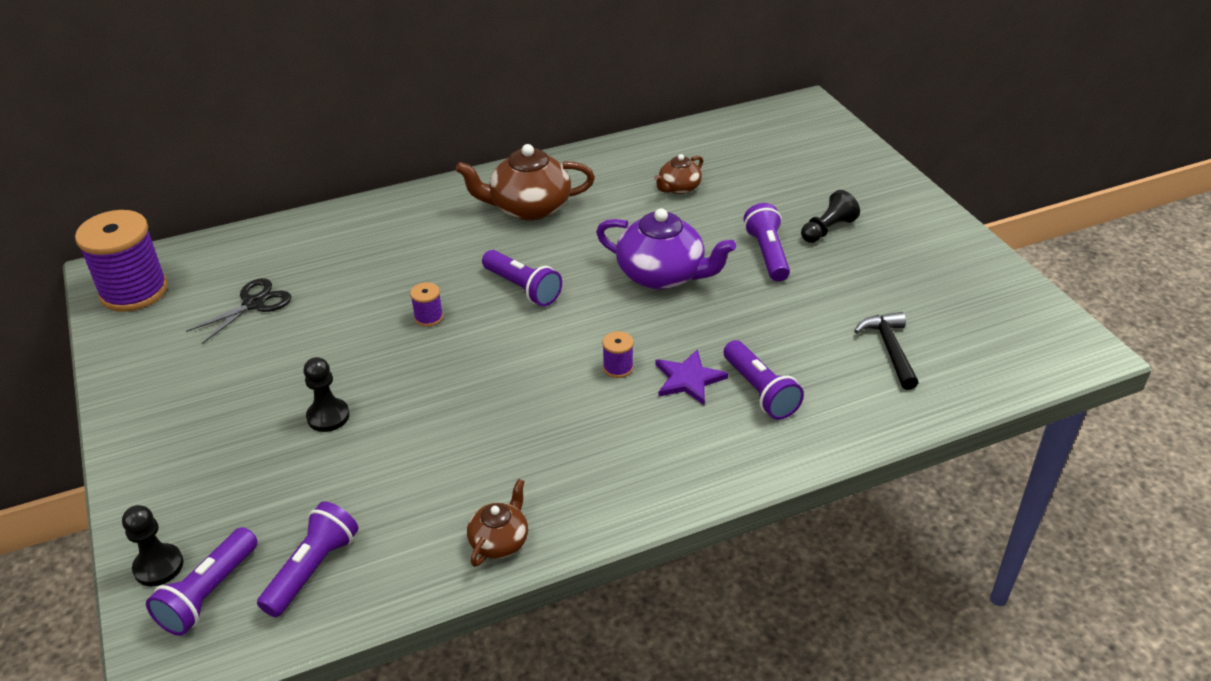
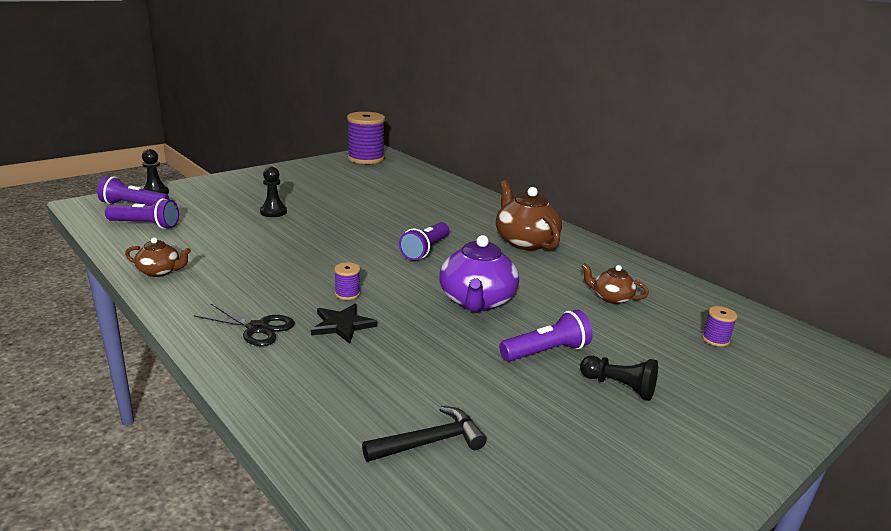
camera: 70 degrees right, 15 degrees down
(254, 304) = (368, 182): black scissors -> black scissors (257, 328)
(428, 317) = (377, 225): purple spool -> purple spool (715, 339)
(688, 379) = (342, 325): purple star -> black star
(760, 391) = (336, 362): purple flashlight -> none

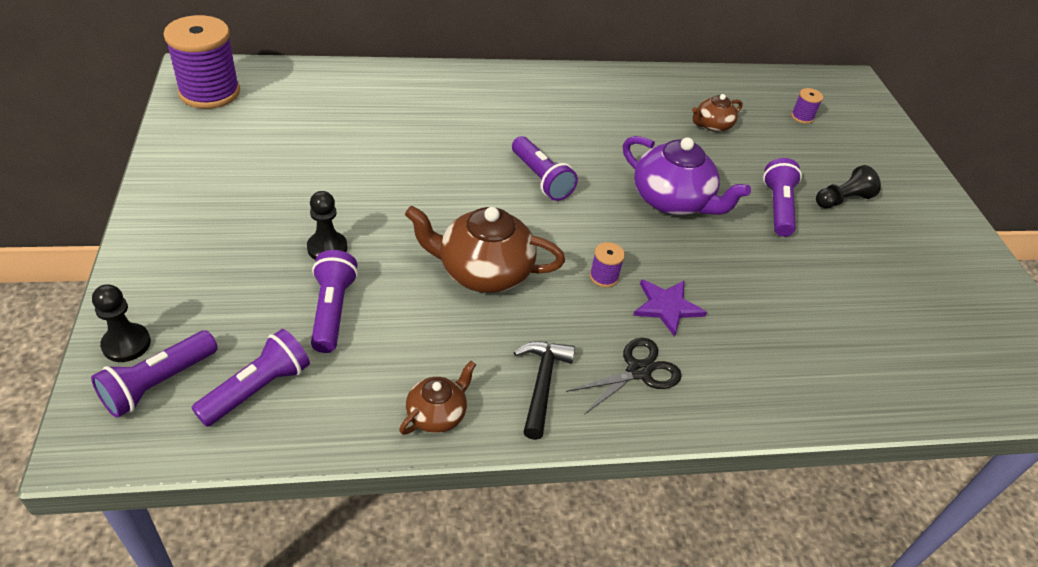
camera: 60 degrees left, 20 degrees up
(222, 225) = (332, 311): none -> purple flashlight
(342, 325) = (666, 307): black star -> purple star
(430, 442) = (873, 333): black hammer -> black hammer (542, 384)
(525, 241) = (571, 108): brown teapot -> brown teapot (483, 271)

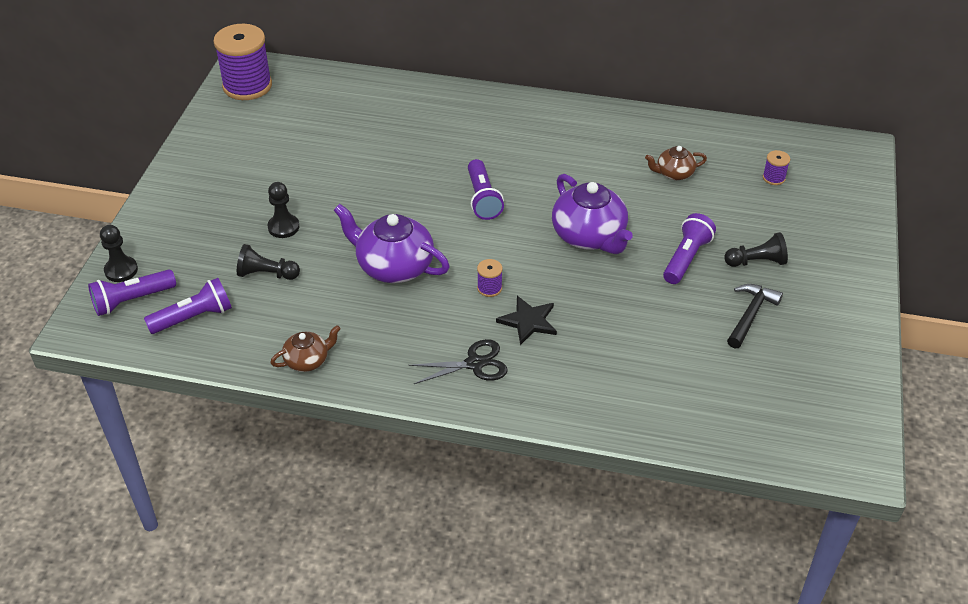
camera: 25 degrees right, 0 degrees up
(332, 311) = (267, 274): purple flashlight -> black pawn
(483, 271) = (393, 266): brown teapot -> purple teapot
(542, 384) = (394, 357): black hammer -> black hammer (750, 315)
(666, 307) = (528, 321): purple star -> black star

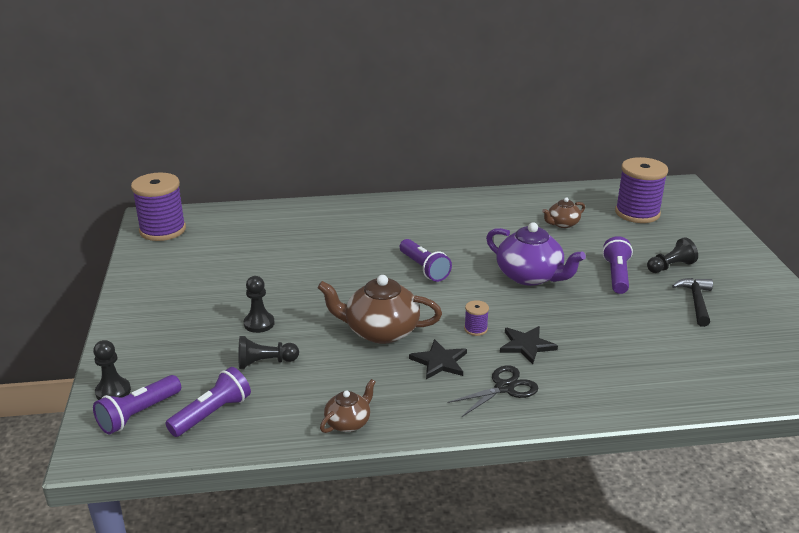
camera: 20 degrees left, 15 degrees down
(393, 266) = (380, 331): purple teapot -> brown teapot
(430, 317) = (439, 362): none -> black star
(773, 178) = (637, 213): purple spool -> purple spool, size x2.35

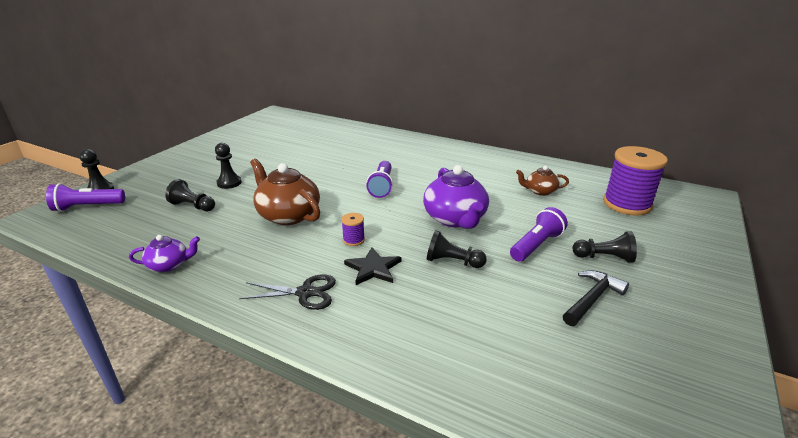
camera: 35 degrees right, 0 degrees up
(162, 230) = (268, 120): purple spool -> none
(212, 413) = (116, 223): purple flashlight -> none
(348, 422) = (169, 265): brown teapot -> purple teapot
(439, 362) = (291, 251): black star -> none
(576, 314) = (452, 262): none -> black pawn

